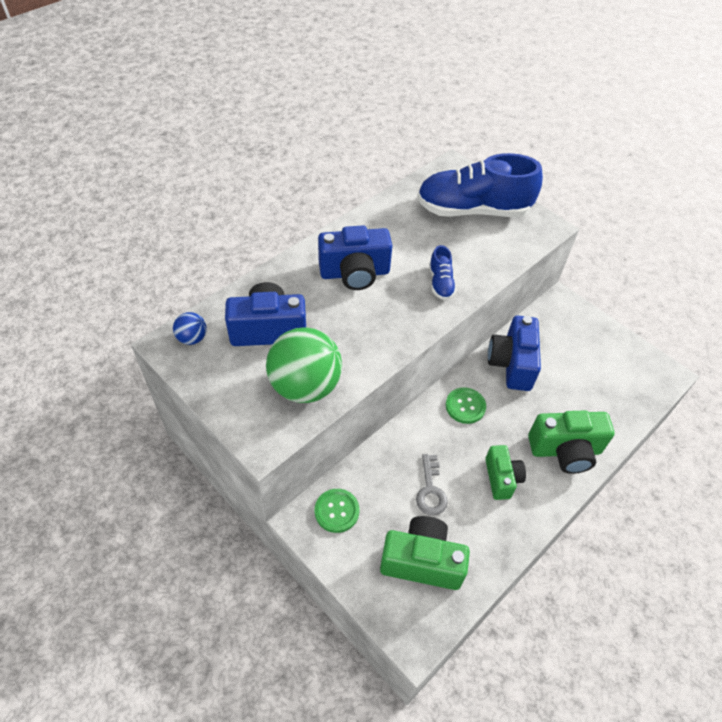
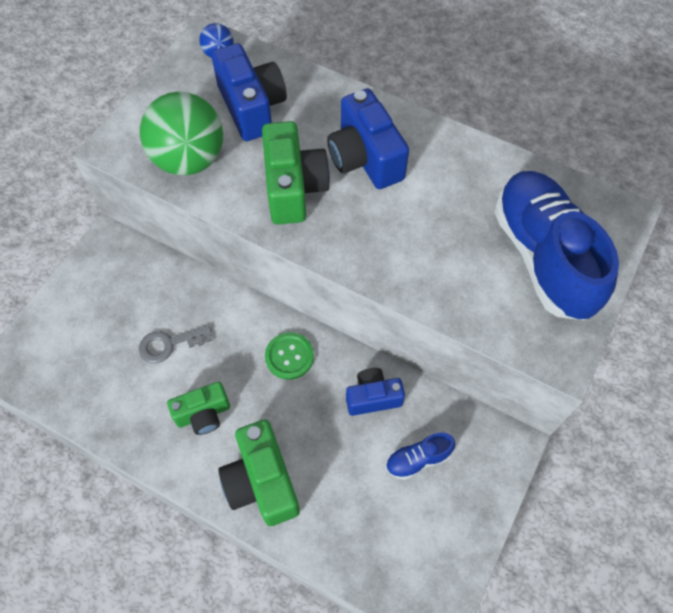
camera: 75 degrees right, 10 degrees up
(337, 511) = (125, 265): green button -> none
(422, 561) = (87, 354): green camera -> green camera (293, 188)
(440, 283) = (388, 247): blue shoe -> blue shoe (418, 459)
(512, 364) = (373, 397): blue camera -> blue camera, size x0.64

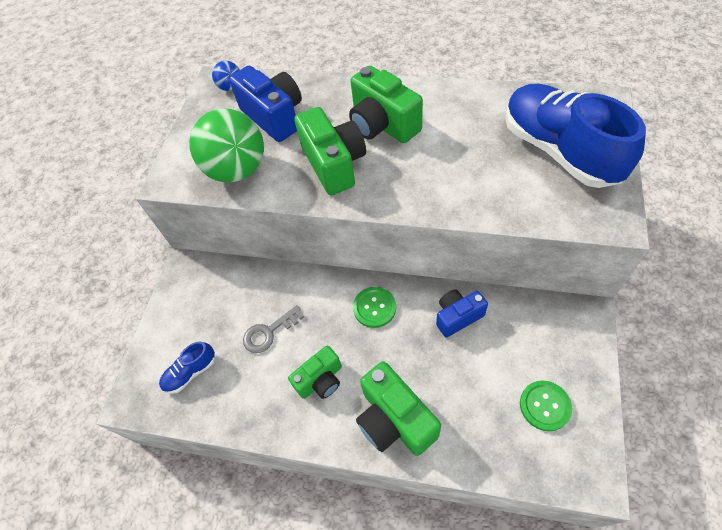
camera: 10 degrees left, 5 degrees down
(365, 158) = (382, 125): blue camera -> green camera
(418, 459) = (517, 353): blue shoe -> blue shoe (190, 372)
(421, 523) = (545, 406): none -> green button

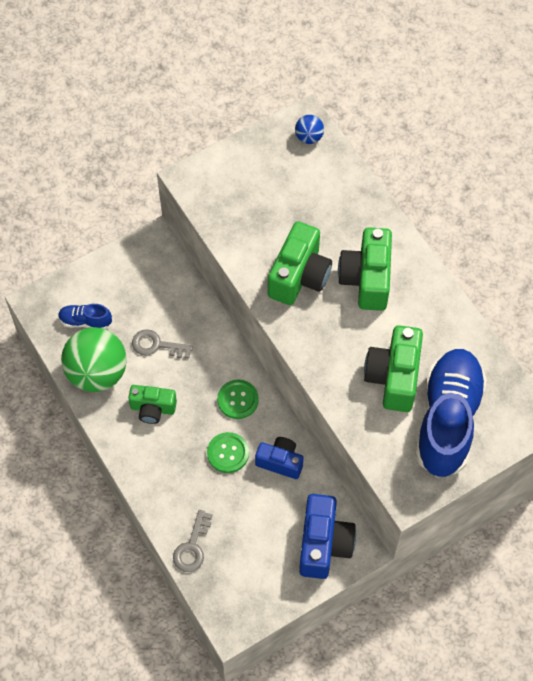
camera: 40 degrees right, 5 degrees up
(237, 170) = (237, 216): green ball -> green ball (97, 373)
(274, 116) = (307, 196): blue camera -> blue camera (323, 544)
(394, 419) = (166, 477): green camera -> green camera (393, 377)
(482, 451) = (192, 546): none -> grey key
(545, 406) = (259, 565): green button -> green button (228, 453)

